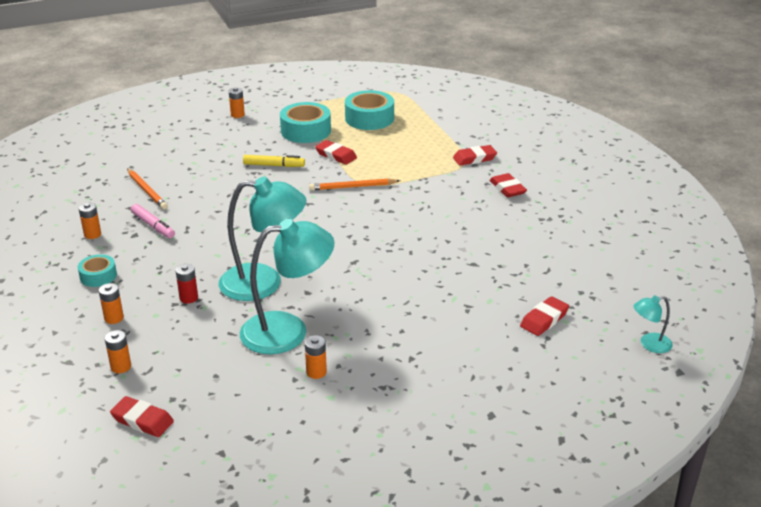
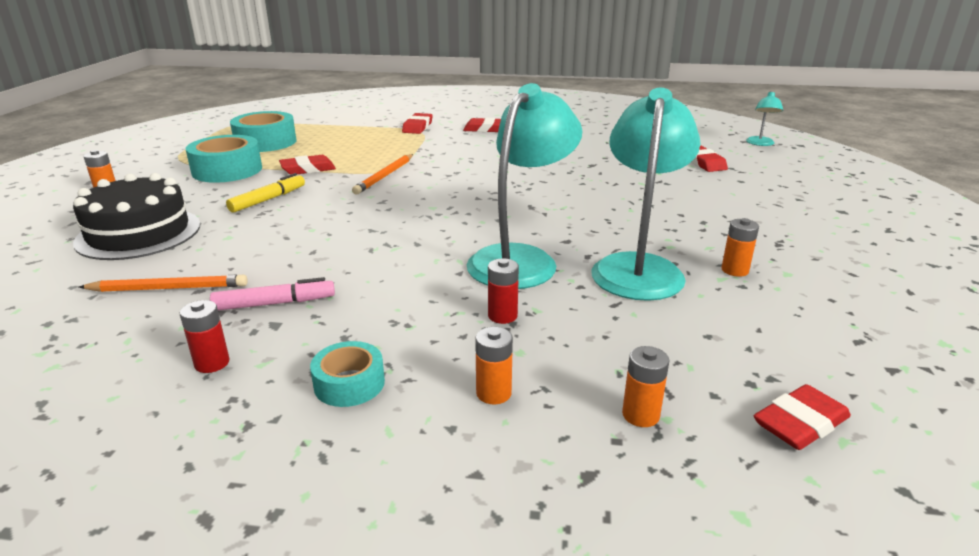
camera: 60 degrees left, 5 degrees down
(92, 234) = (212, 363): orange battery -> red battery
(196, 152) = (139, 233): none -> black cake

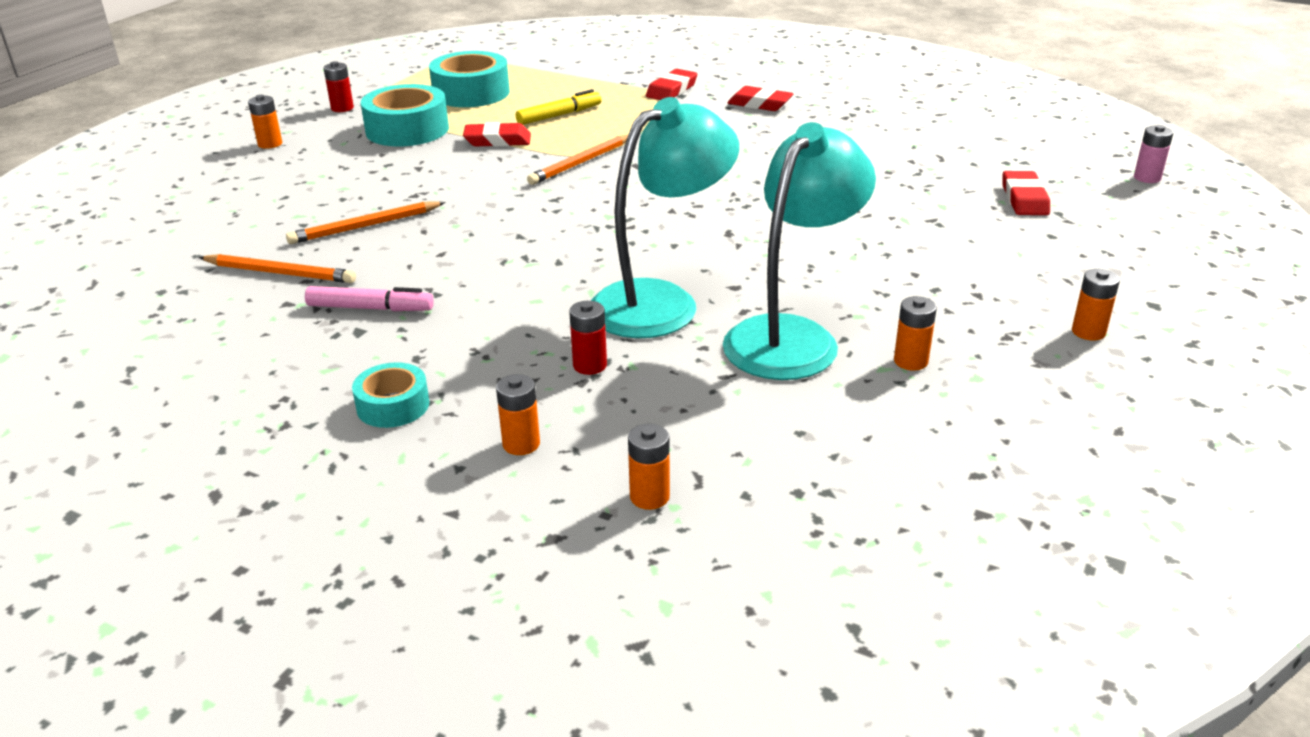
camera: 20 degrees right, 5 degrees up
(139, 233) = (280, 202): black cake -> none
(212, 363) = (283, 360): red battery -> red battery (342, 108)
(231, 241) = (365, 226): none -> orange pencil
(268, 199) = (430, 178): yellow marker -> yellow marker (559, 115)
(760, 144) = (1147, 178): turquoise lamp -> pink battery
(800, 423) = (810, 542): red eraser -> none
(823, 233) = (1088, 332): none -> orange battery

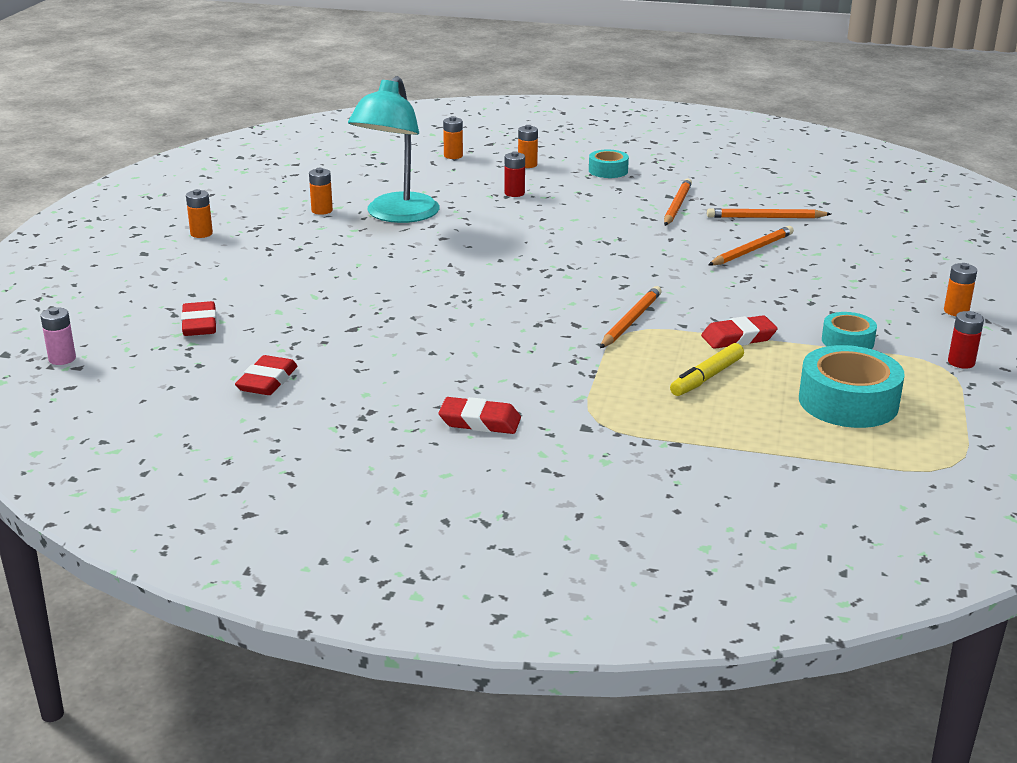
camera: 165 degrees right, 5 degrees down
(370, 308) = (677, 206): pink marker -> orange pencil
(407, 130) = (847, 341): turquoise tape -> turquoise tape, size x0.57
(661, 302) = (489, 225): turquoise lamp -> none
(672, 90) = (603, 434): red eraser -> red eraser (267, 381)

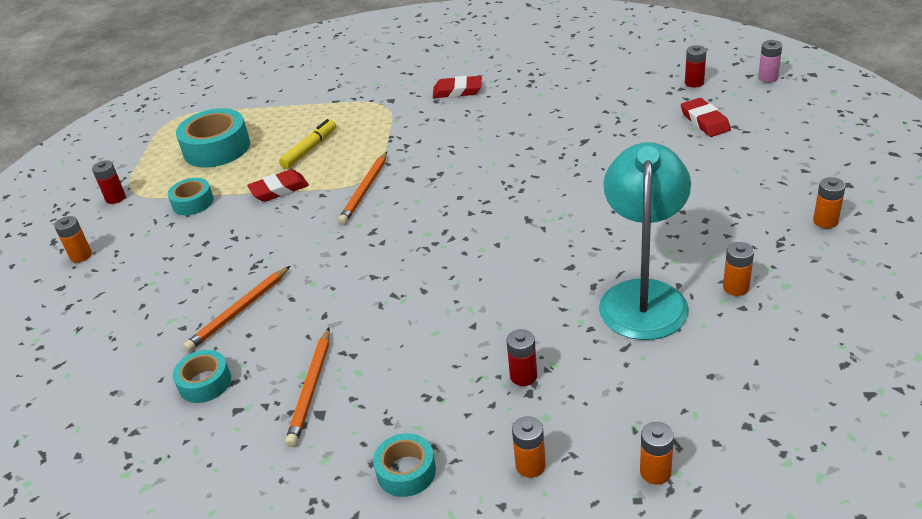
camera: 175 degrees right, 10 degrees up
(155, 370) = (694, 83): none -> red battery
(267, 381) = (611, 90): red eraser -> none
(766, 217) = (205, 383): orange pencil -> turquoise tape

